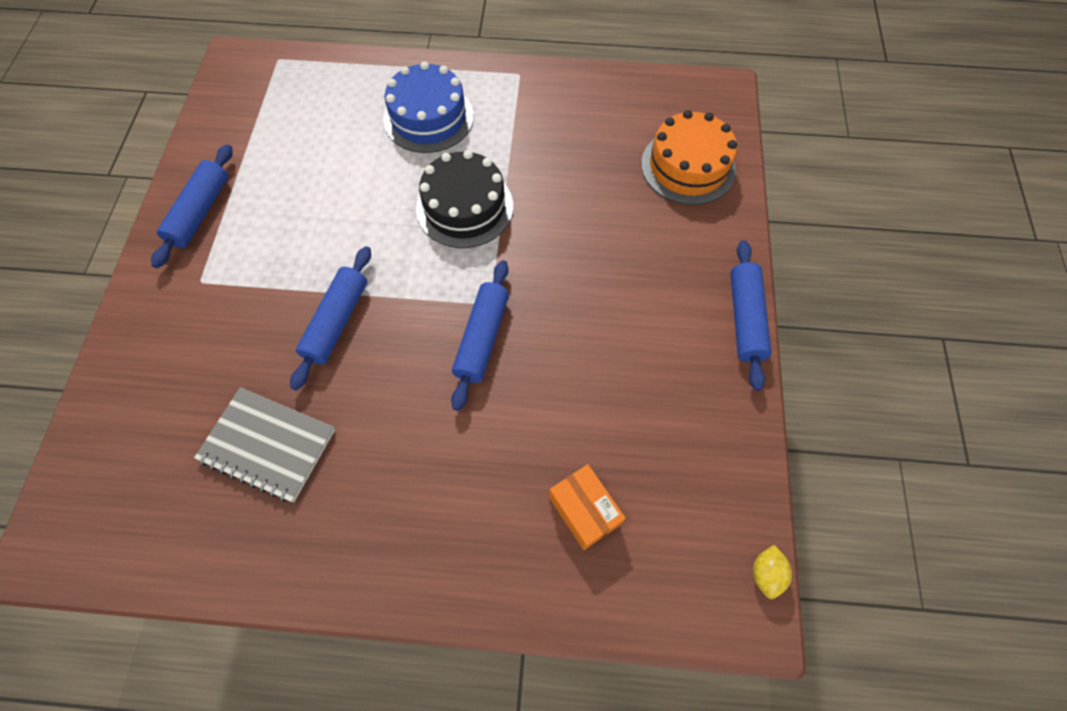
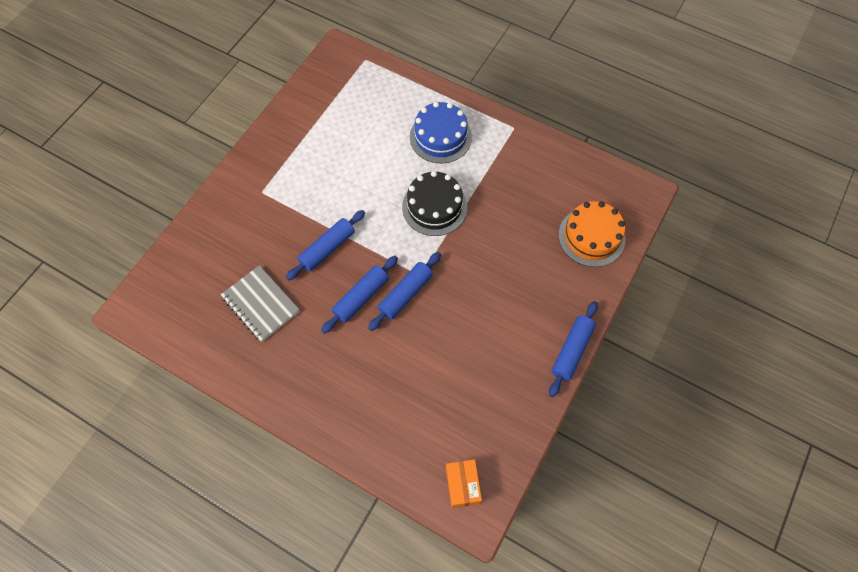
camera: 25 degrees right, 0 degrees up
(200, 212) = (278, 147): blue rolling pin -> blue rolling pin (361, 297)
(584, 510) = (414, 418): orange box -> orange box (462, 485)
(766, 573) = (499, 499): yellow lemon -> none

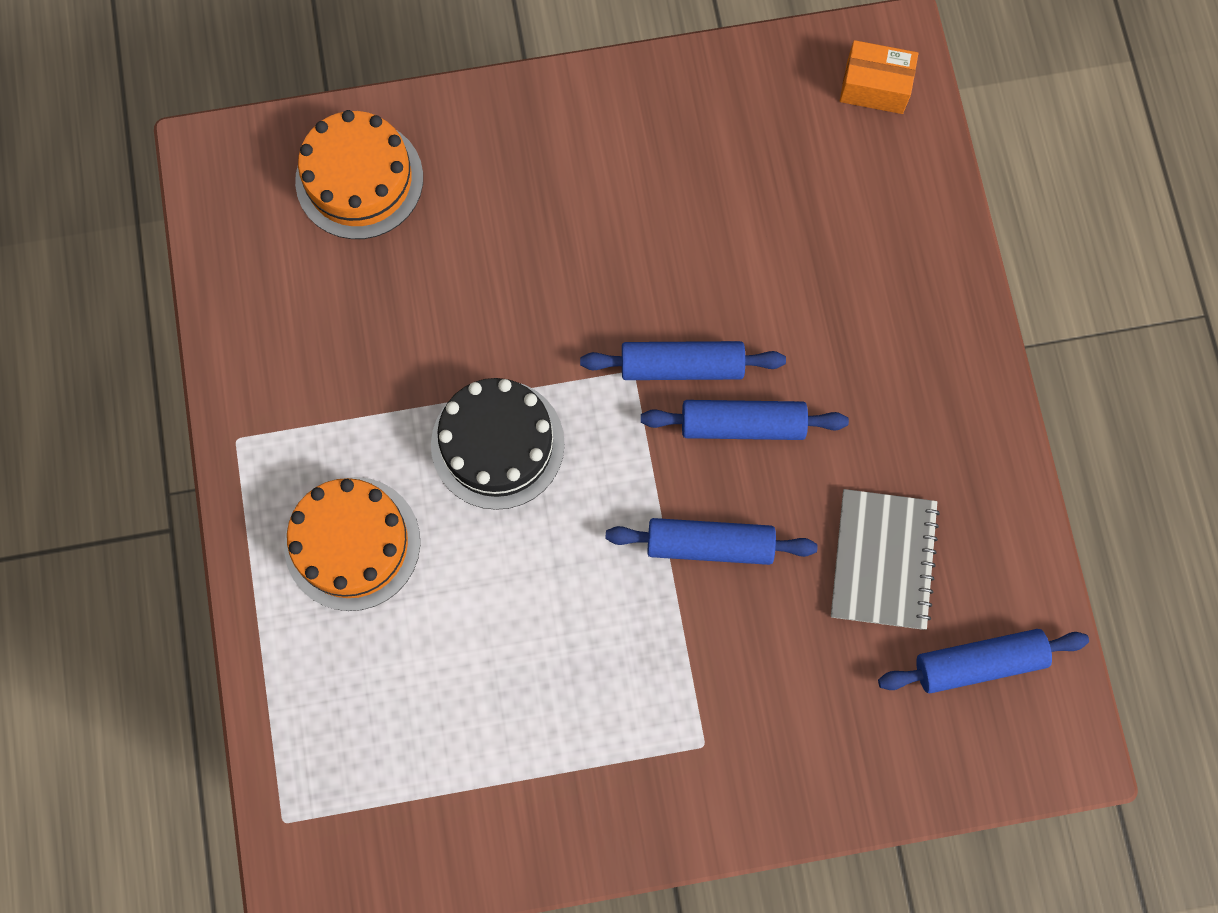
camera: 130 degrees left, 10 degrees up
(440, 137) = (352, 543): blue cake -> orange cake
(462, 485) = (874, 87): orange box -> orange box turned 60 degrees clockwise
(572, 351) = (572, 84): blue rolling pin -> blue rolling pin (978, 662)

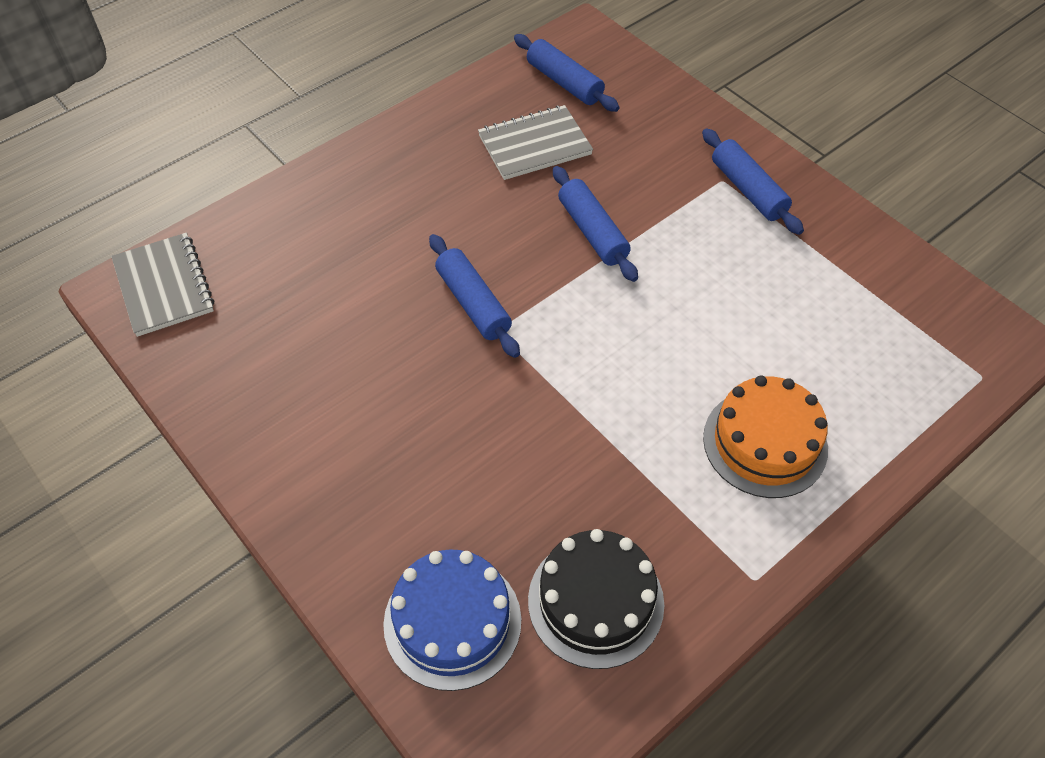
camera: 120 degrees left, 20 degrees down
(359, 179) = (452, 621): orange cake -> blue cake
(497, 444) = (615, 387): black cake -> black cake (595, 601)
(742, 425) = (494, 250): blue rolling pin -> blue rolling pin (748, 190)
(874, 87) = (164, 286): orange box -> grey notebook

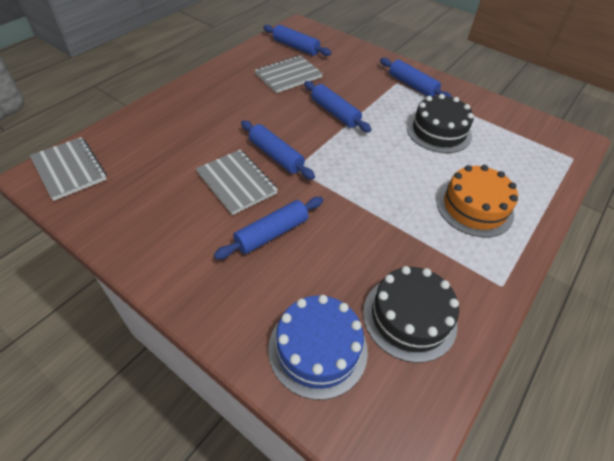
camera: 15 degrees left, 5 degrees down
(401, 344) = (236, 183): none -> grey notebook
(433, 438) = (272, 233): none -> blue rolling pin
(760, 291) = (438, 131): none -> black cake

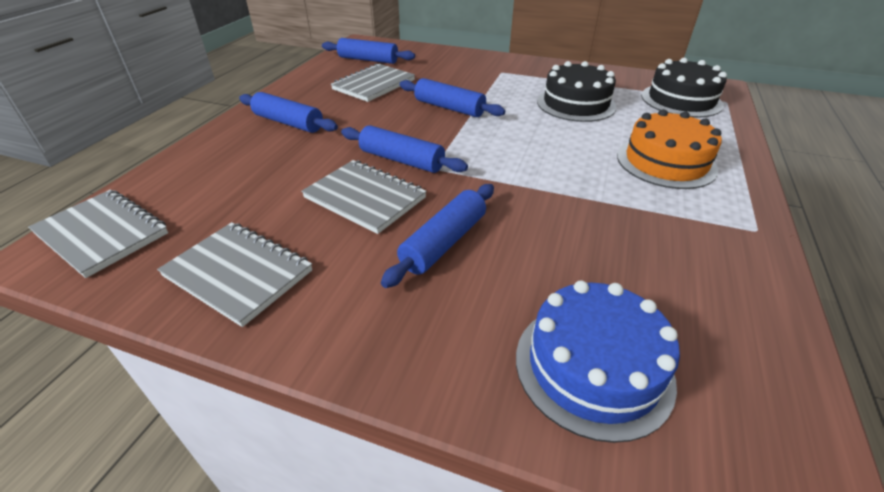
camera: 15 degrees left, 10 degrees down
(138, 221) = (238, 273): none -> grey notebook
(409, 317) = (682, 292): black cake -> black cake (681, 100)
(412, 85) = (519, 71): blue rolling pin -> blue rolling pin (288, 123)

